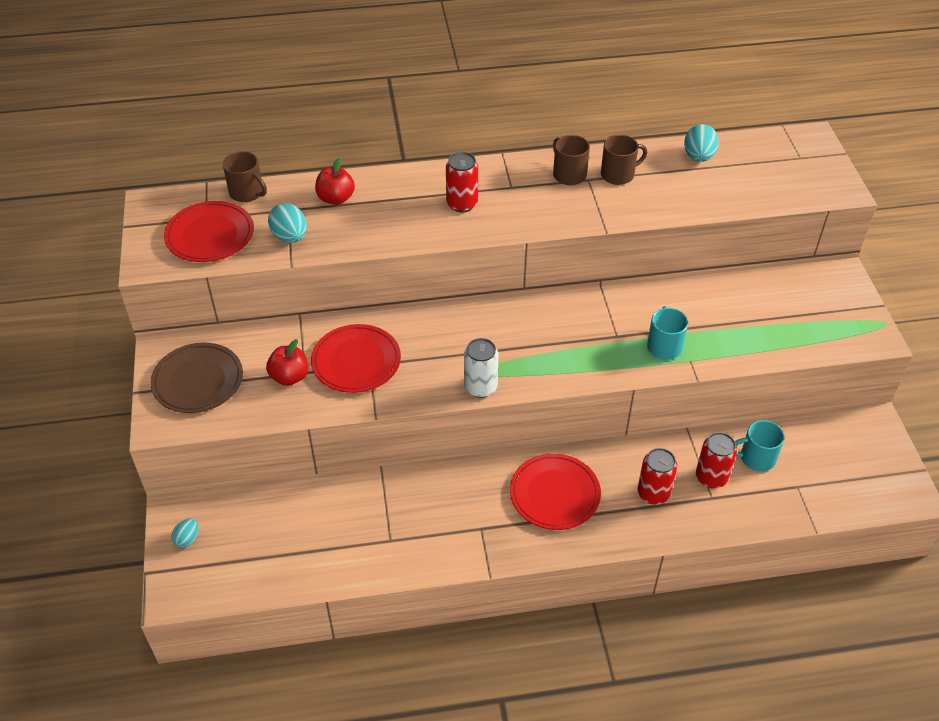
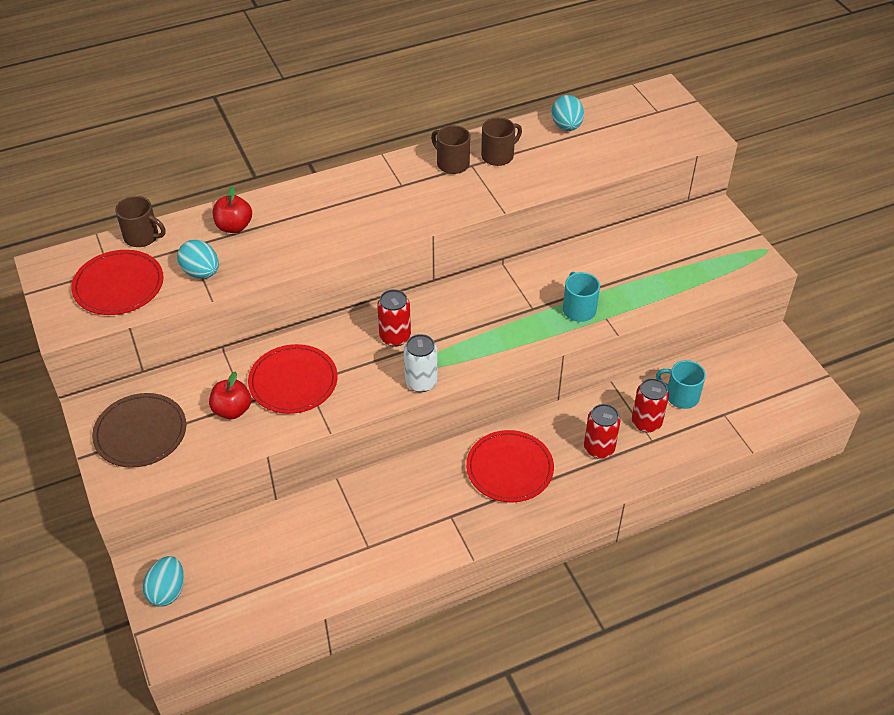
camera: 15 degrees left, 0 degrees up
(187, 539) = (167, 591): turquoise egg -> turquoise egg, size x1.62
(462, 204) = (360, 210): red can -> red can (395, 337)
(756, 458) = (681, 396): turquoise mug -> turquoise mug turned 45 degrees clockwise

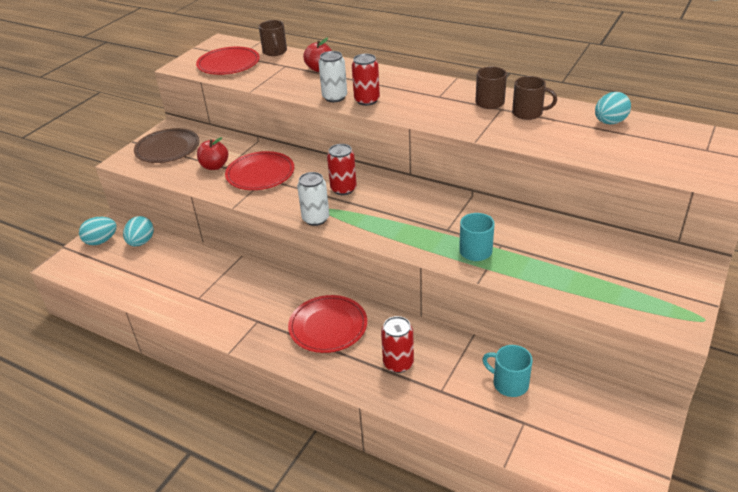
camera: 55 degrees right, 10 degrees down
(201, 272) = (268, 78): turquoise egg -> turquoise egg (141, 242)
(311, 249) = (334, 97): none -> white can
(646, 422) = (456, 377): red can -> red can (367, 100)
(681, 396) = (509, 383): turquoise mug -> turquoise mug turned 45 degrees counterclockwise

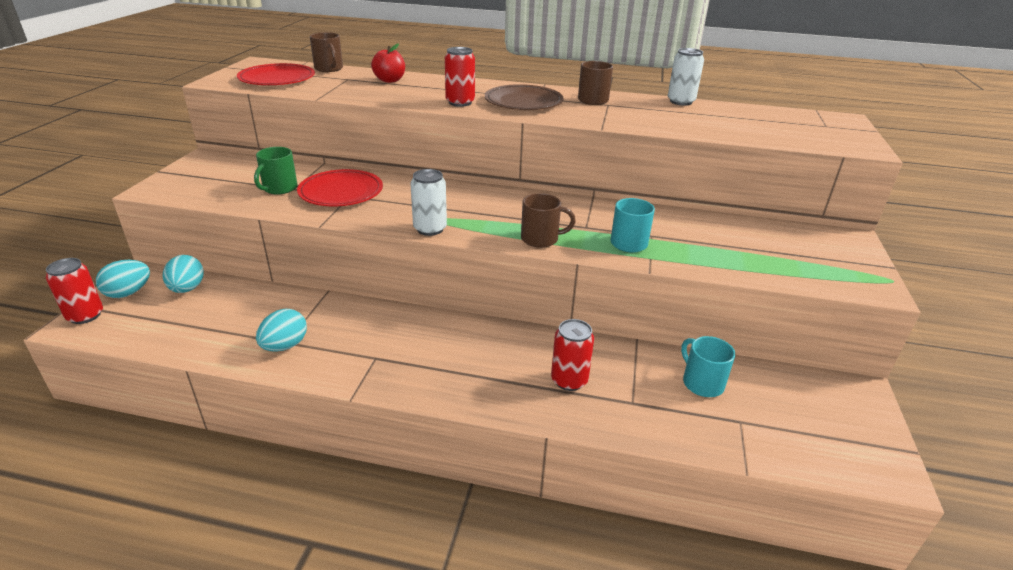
camera: 20 degrees left, 5 degrees down
(167, 148) = (210, 175): brown plate -> brown plate (523, 102)
(214, 166) = (279, 188): red apple -> green mug
(328, 326) = (467, 352): red plate -> none
(334, 97) = (421, 101): white can -> white can (681, 101)
(343, 189) = (448, 199): red can -> red can (85, 315)
(509, 383) = (702, 383): turquoise mug -> turquoise mug turned 45 degrees clockwise
(528, 113) = (638, 106): brown mug -> brown mug (541, 239)
(609, 122) = (721, 110): turquoise egg -> turquoise egg (285, 346)

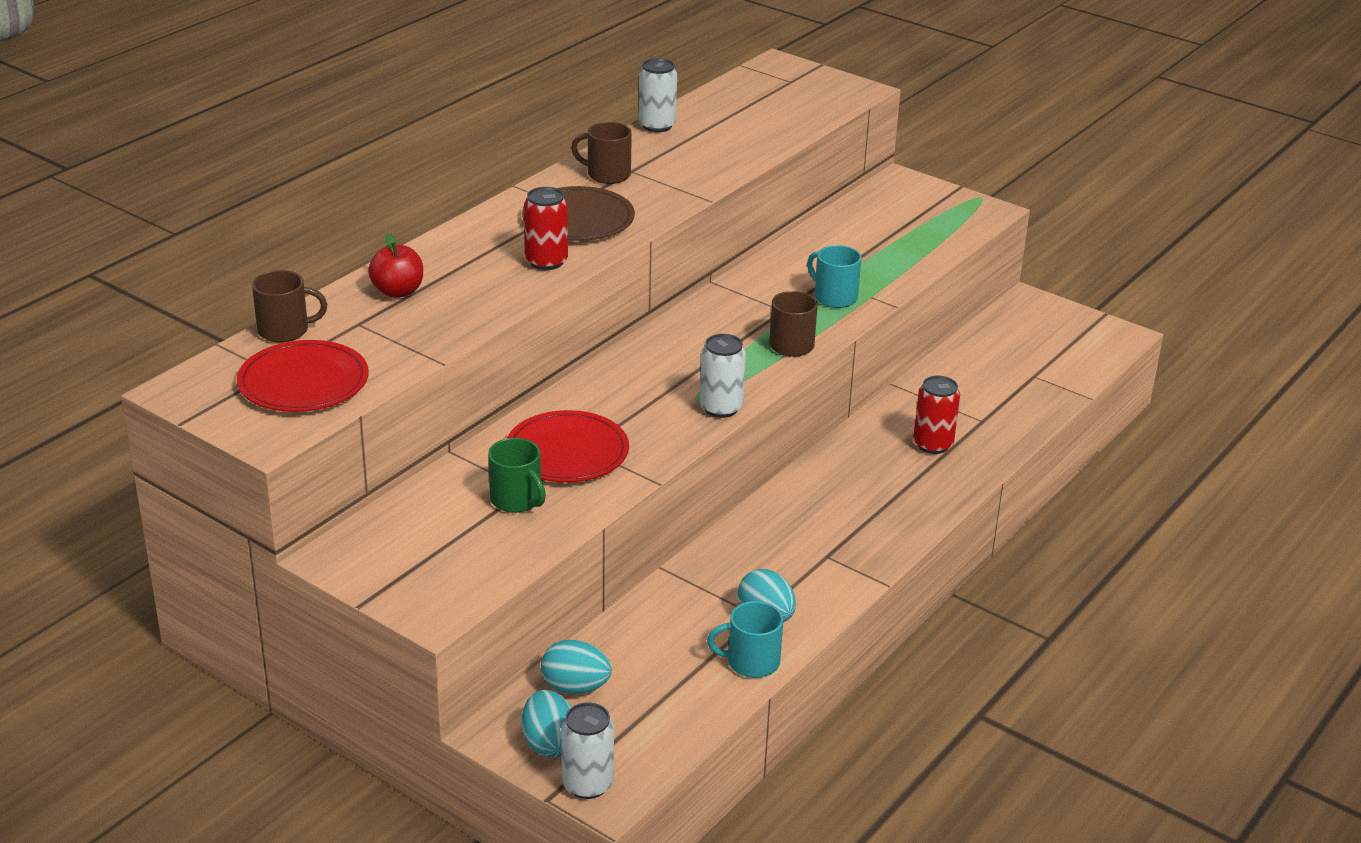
camera: 65 degrees left, 0 degrees up
(85, 315) = (587, 784): red can -> white can
(702, 383) = (976, 374): turquoise mug -> turquoise mug (751, 662)

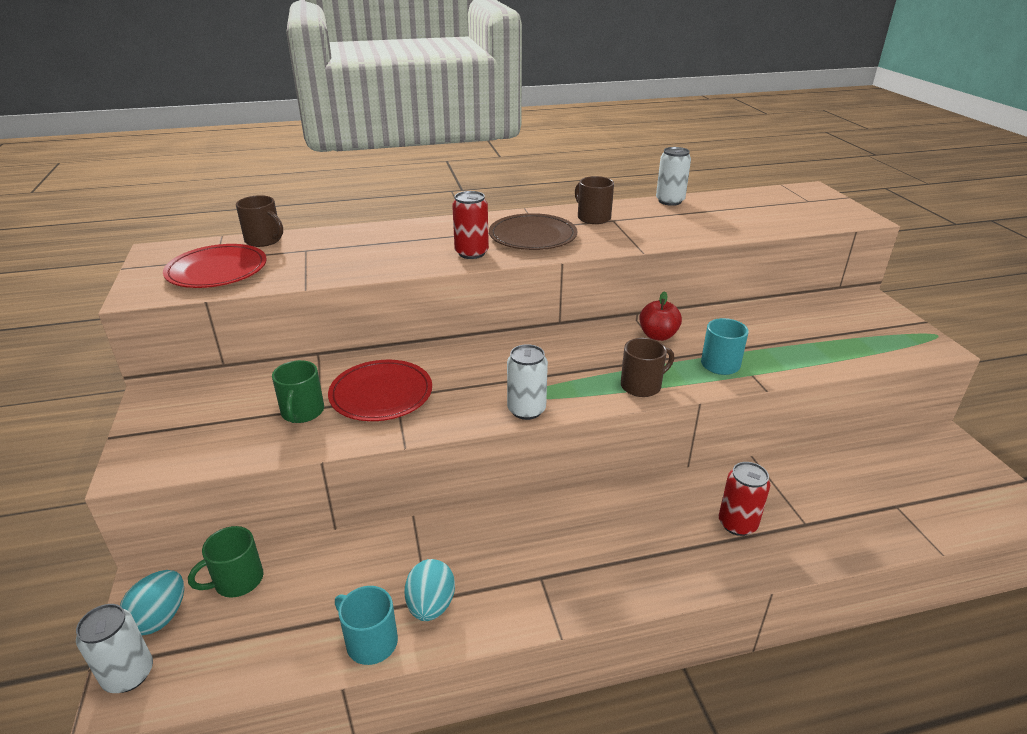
camera: 40 degrees right, 0 degrees up
(398, 292) = (358, 241): red apple -> red apple (658, 336)
(575, 687) = (237, 580): turquoise egg -> green mug

